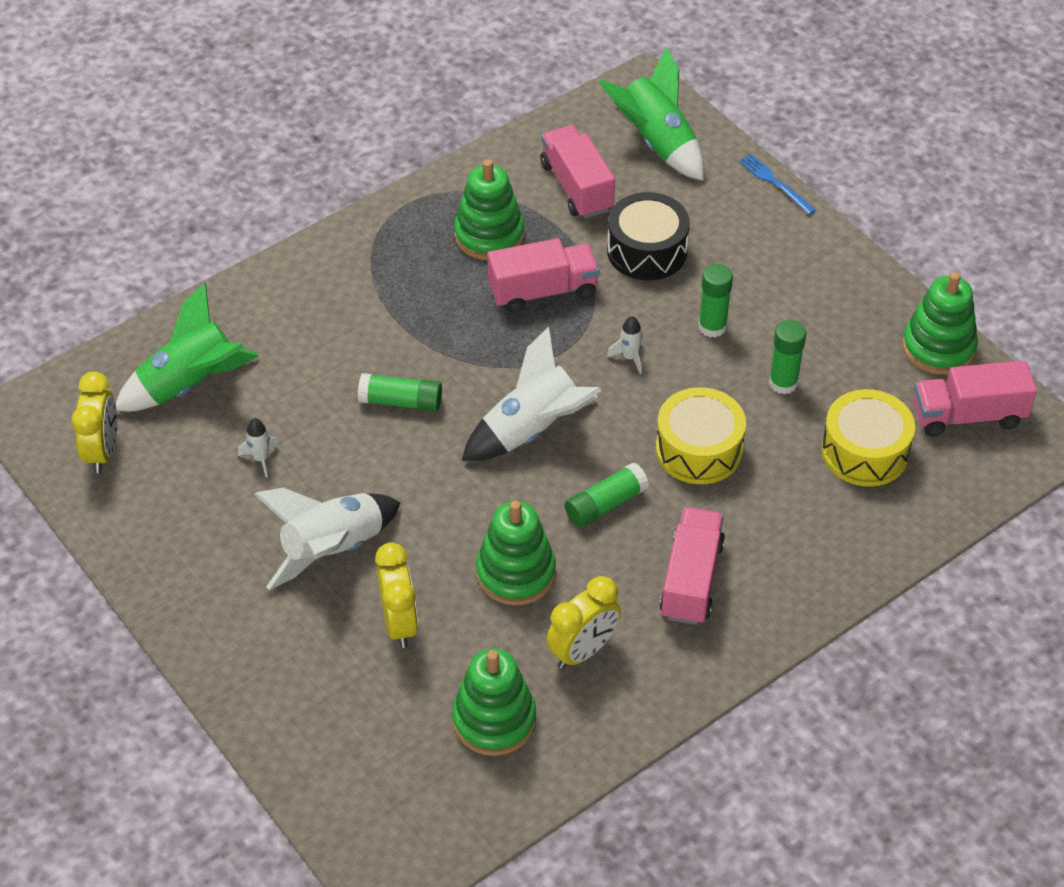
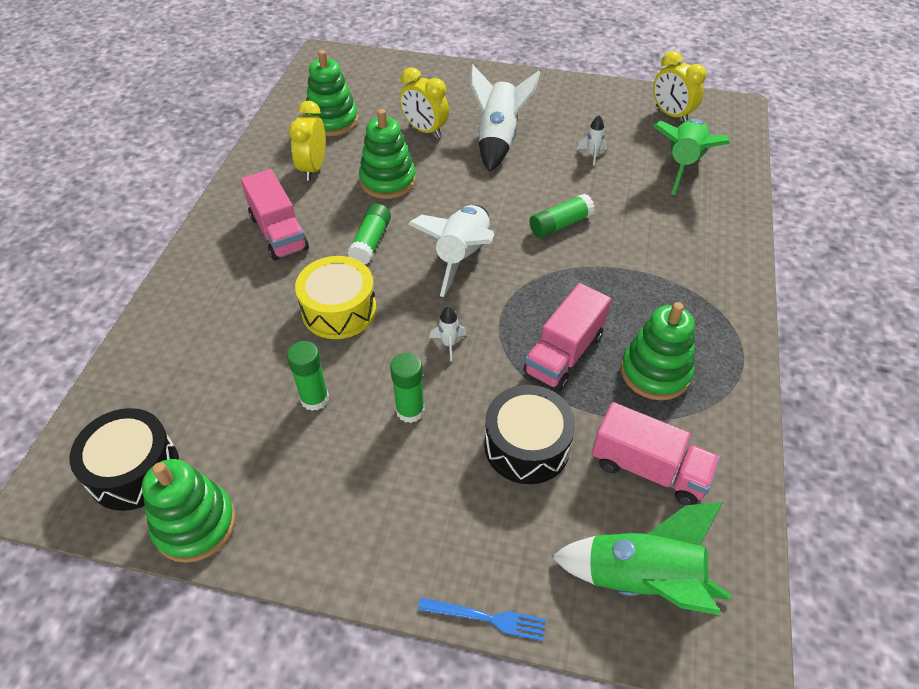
camera: 140 degrees right, 0 degrees up
(865, 451) = (210, 383): yellow drum -> none
(968, 415) = (134, 470): pink truck -> black drum

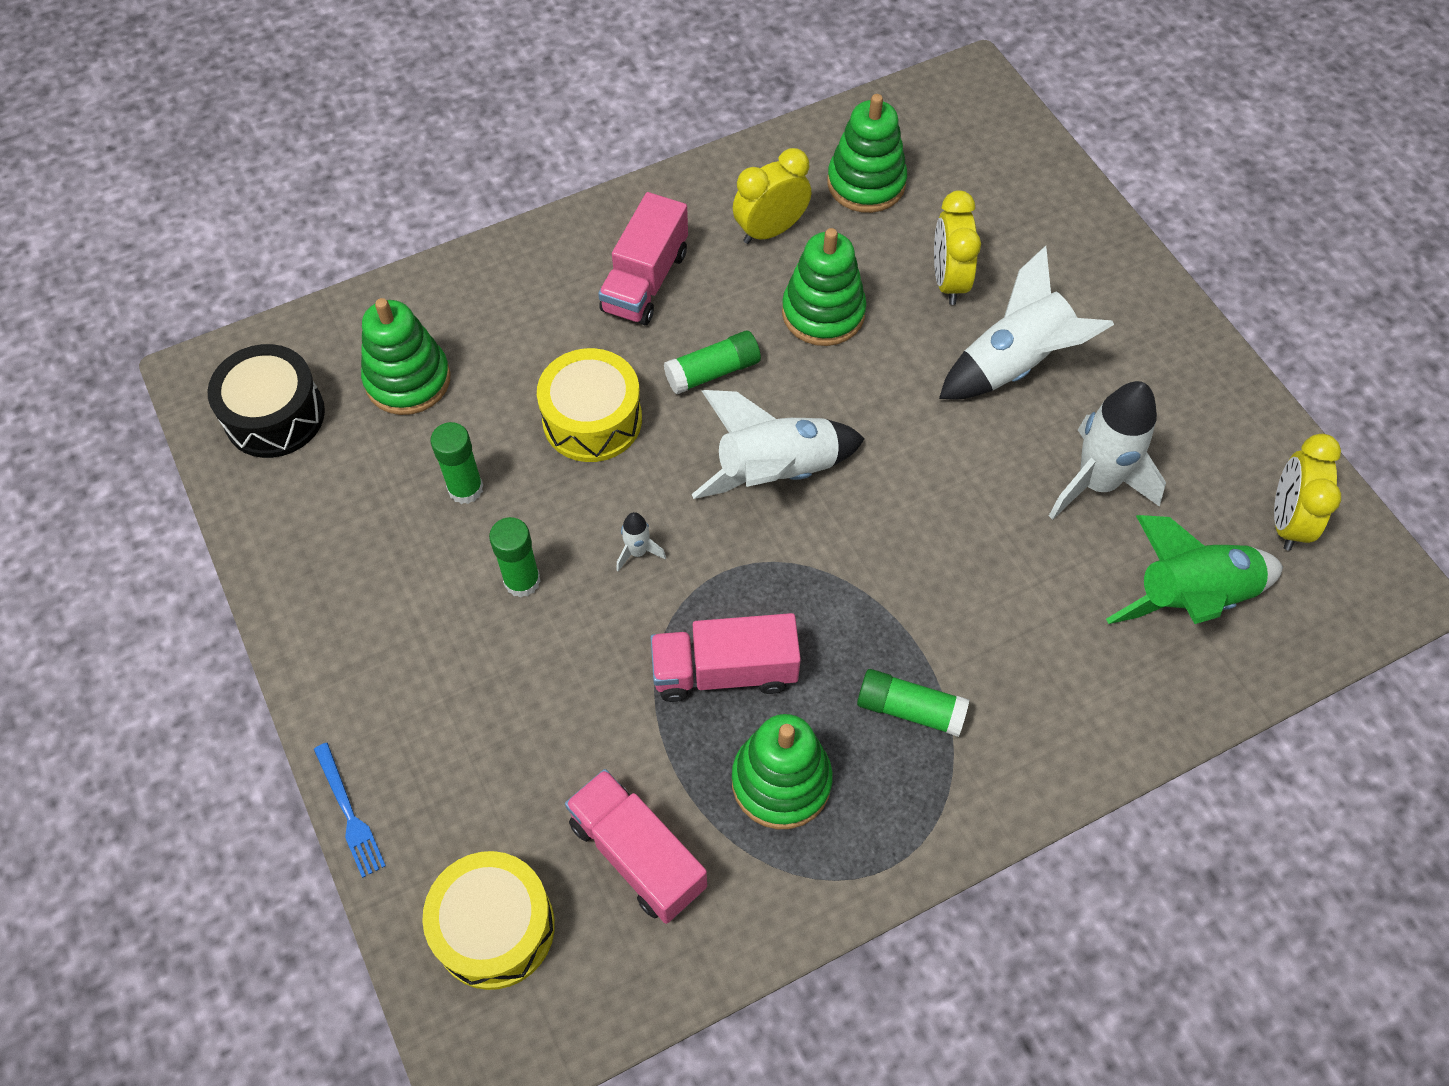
camera: 50 degrees right, 10 degrees up
(195, 524) = (261, 508): green stacking toy -> green stacking toy (408, 380)
(527, 445) = (569, 717): black drum -> none
(560, 224) = (927, 533): green glue stick -> green glue stick (909, 709)
(592, 154) = (1096, 483): white rocket -> white rocket, size x2.30
(641, 579) = (494, 928): green rocket -> yellow drum
(649, 469) = (637, 855): pink truck -> pink truck turned 150 degrees clockwise

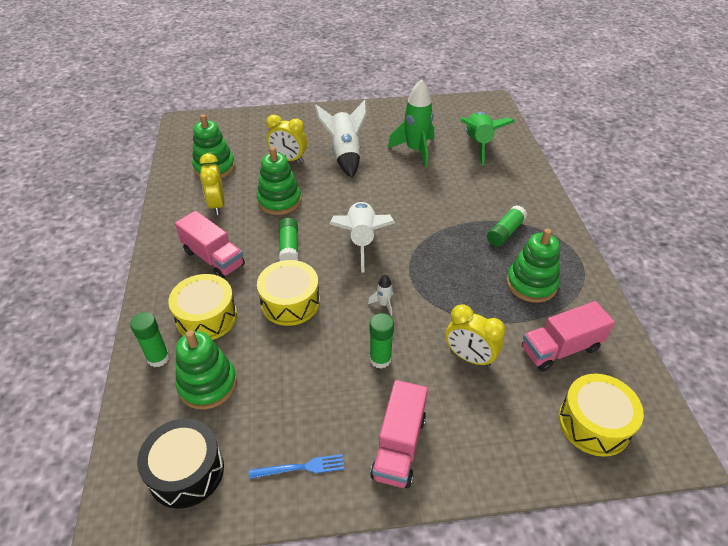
camera: 70 degrees left, 15 degrees down
(349, 813) = (509, 486): blue fork -> blue fork (301, 467)
(465, 489) = (305, 372): green glue stick -> green glue stick (158, 358)
(523, 326) = (206, 317): none -> yellow drum
(724, 671) = (466, 288): pink truck -> pink truck (399, 446)
(1096, 483) = (415, 151): white rocket -> green rocket
(1286, 521) = (453, 114): yellow clock -> yellow clock (469, 357)

